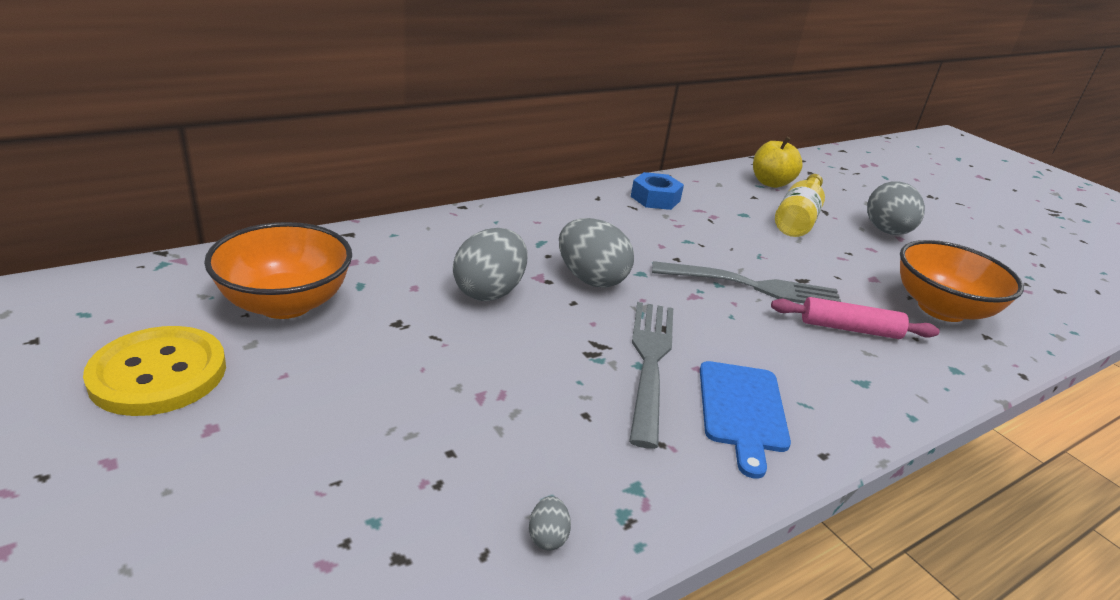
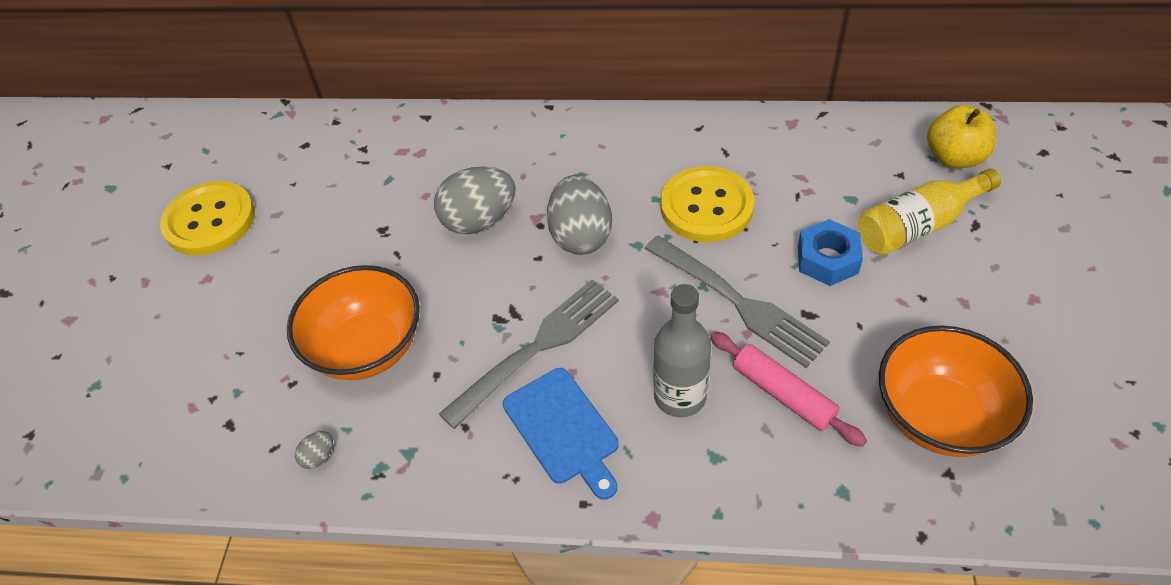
camera: 45 degrees right, 20 degrees up
(285, 303) = (324, 182): orange bowl -> orange bowl (367, 348)
(655, 198) = (765, 146): blue nut -> blue nut (827, 259)
(661, 239) = (706, 206): none -> yellow button
(742, 410) = (563, 429): blue cutting board -> blue cutting board turned 75 degrees counterclockwise
(792, 354) = (680, 396): none -> grey bottle
(886, 232) = (1026, 283): grey egg -> none

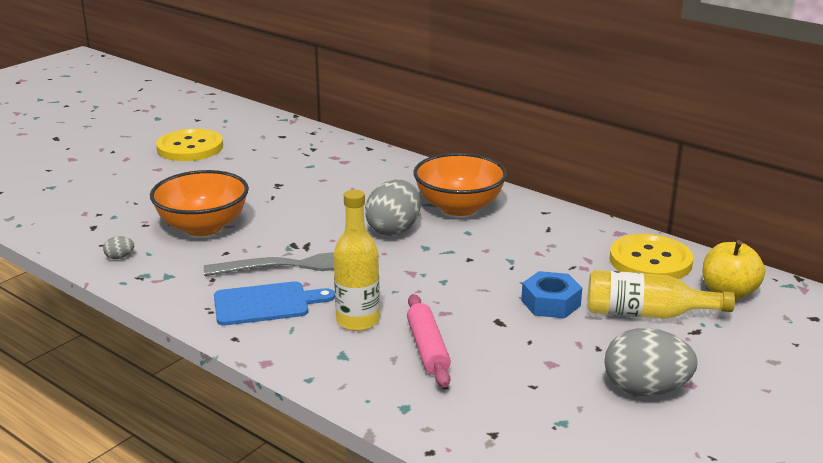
camera: 30 degrees right, 25 degrees down
(479, 220) = (340, 201): grey egg -> grey egg (645, 390)
(563, 429) = (266, 304): blue cutting board -> blue cutting board turned 105 degrees counterclockwise
(680, 396) = (357, 321): grey bottle -> yellow bottle
(706, 206) = (497, 248): yellow button -> yellow button (650, 261)
(738, 302) = (456, 297): grey fork -> none
(939, 416) = (525, 405): orange bowl -> orange bowl (459, 207)

